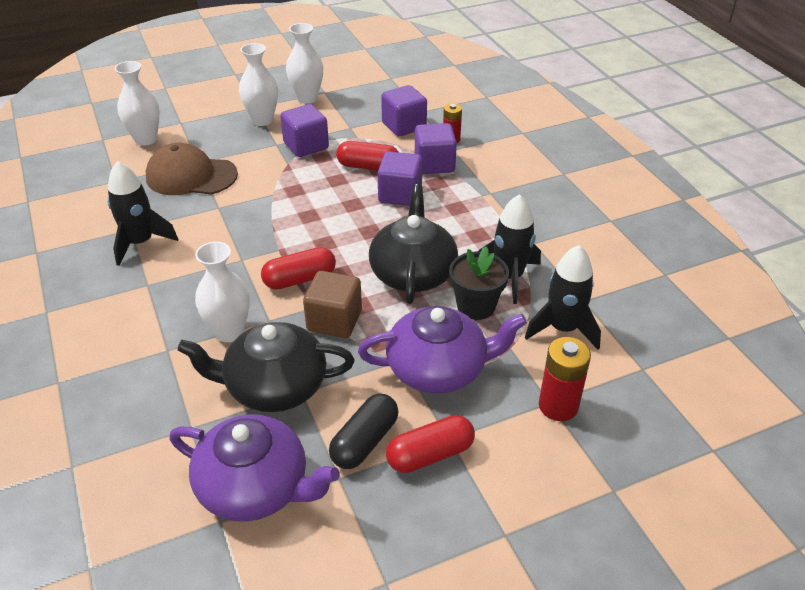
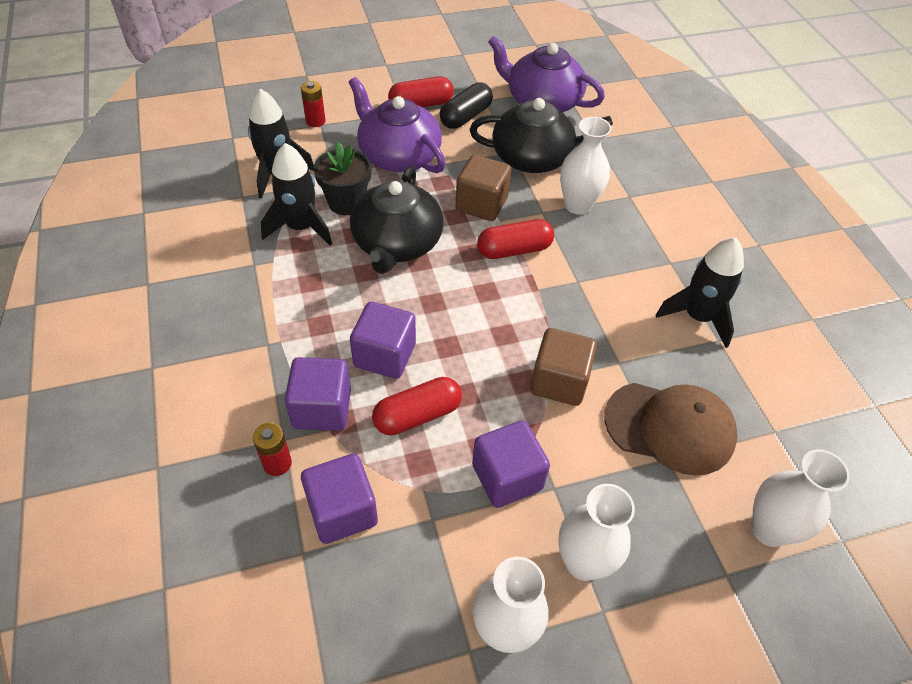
camera: 175 degrees left, 10 degrees up
(267, 192) = (559, 381): none -> brown cube
(368, 167) = (417, 415): red capsule -> red capsule turned 45 degrees counterclockwise
(438, 369) = (398, 155): purple teapot -> purple teapot turned 45 degrees clockwise
(558, 406) = (315, 121): red battery -> red battery, size x0.64

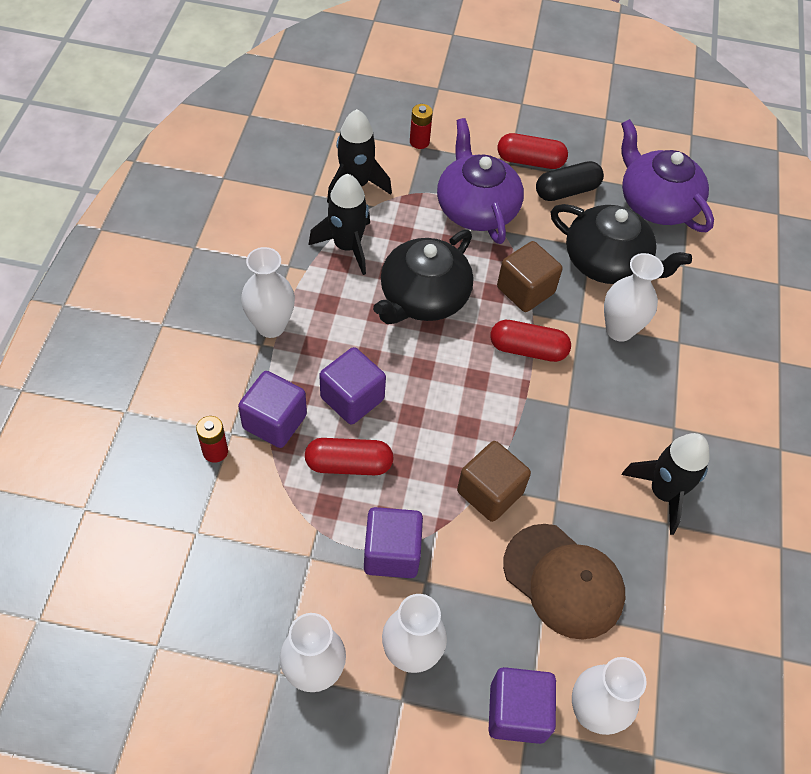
camera: 25 degrees right, 5 degrees up
(267, 324) = (271, 326): none -> white vase
(342, 511) = (244, 515): purple cube -> purple cube (517, 712)
(346, 202) = (401, 238): black flower pot -> none

